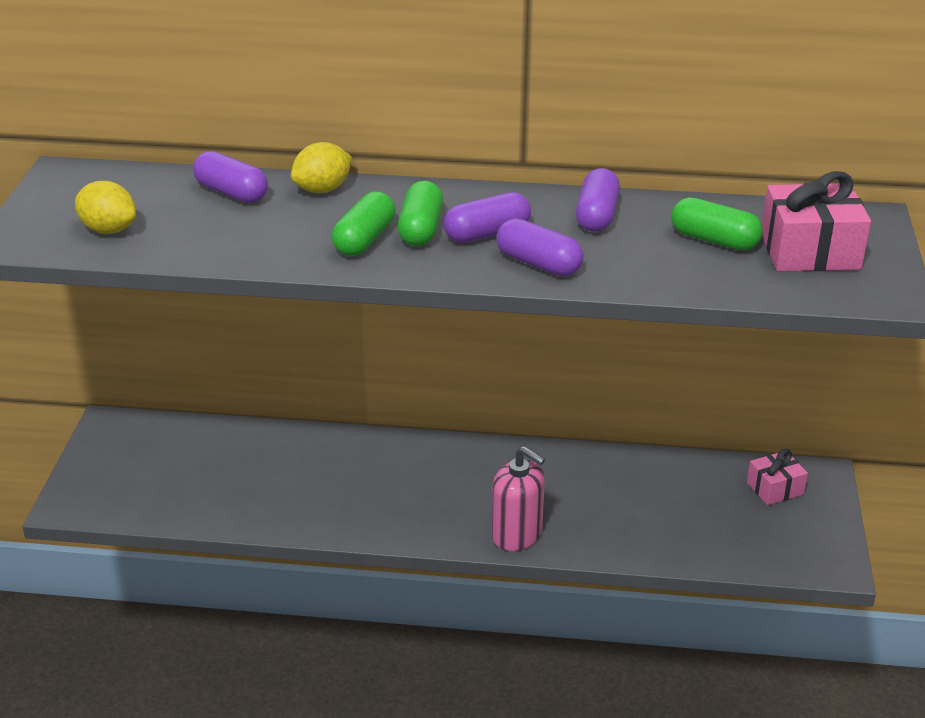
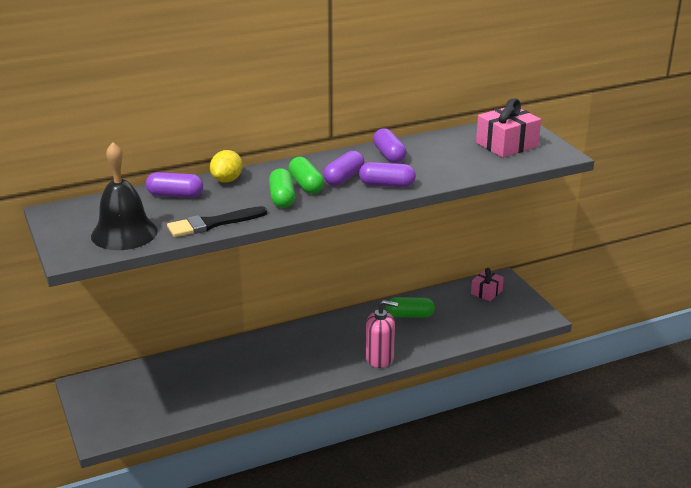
camera: 30 degrees left, 5 degrees down
(109, 230) = (124, 233): yellow lemon -> black bell
(230, 251) = (213, 224): none -> black brush
(714, 240) = (458, 151): green capsule -> green capsule (410, 315)

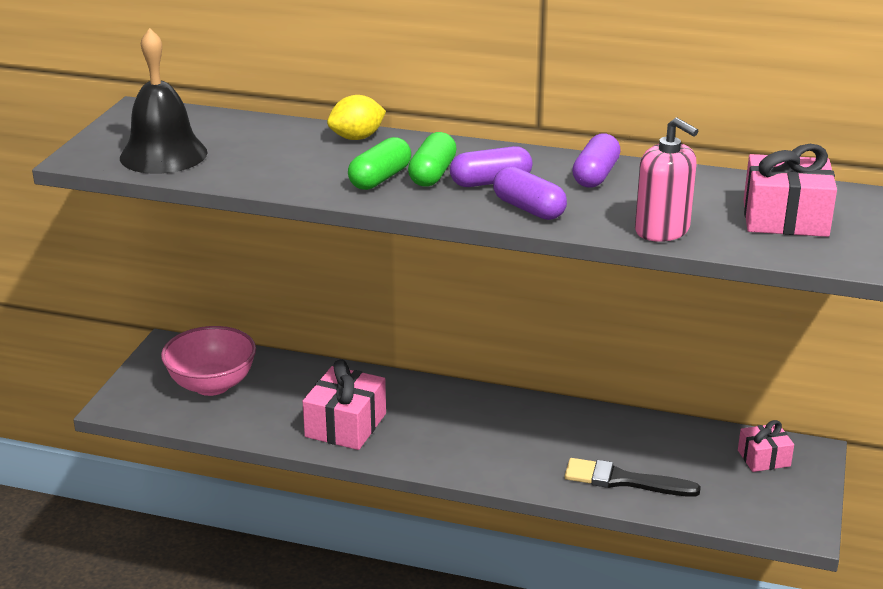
camera: 40 degrees right, 0 degrees up
(146, 394) = (212, 385): none -> pink bowl
(175, 195) = (277, 134): purple capsule -> none
(213, 224) = (261, 178): black brush -> black brush (623, 480)
(261, 377) = (345, 425): none -> pink gift
(380, 358) = (508, 471): pink soap dispenser -> pink soap dispenser (662, 230)
(410, 315) = (616, 439): green capsule -> none

